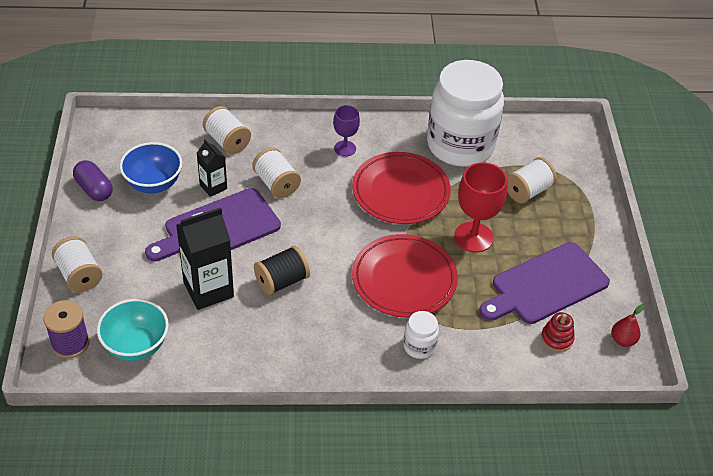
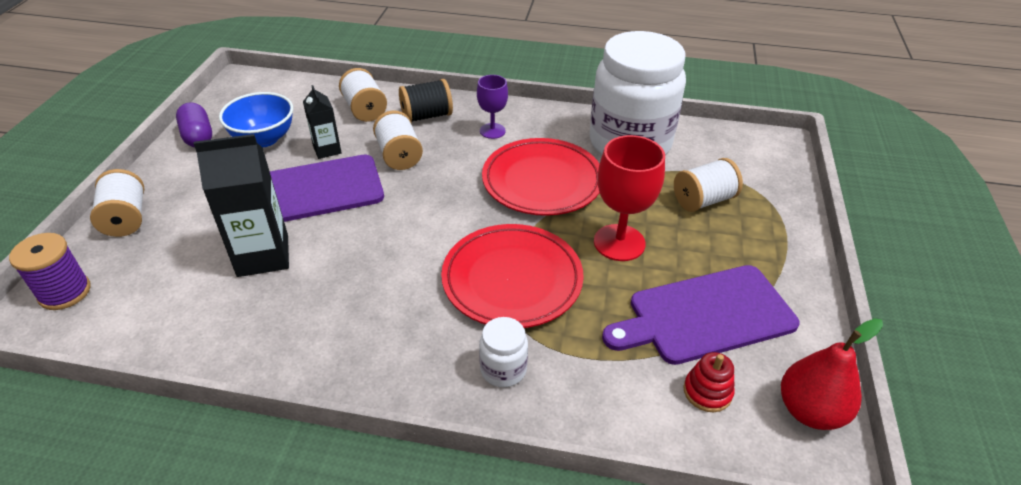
camera: 15 degrees right, 5 degrees down
(136, 345) = (139, 308): turquoise bowl -> none
(281, 281) = (356, 259): black spool -> black spool (426, 116)
(623, 340) = (810, 411): red pear -> red pear, size x1.70

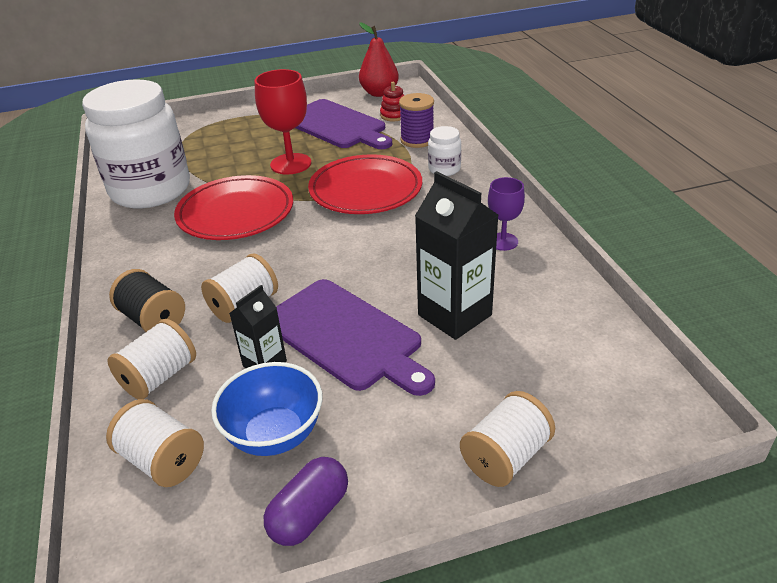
camera: 115 degrees left, 5 degrees down
(65, 292) = (627, 417): purple spool -> purple spool (417, 140)
(492, 131) = (164, 265): purple goblet -> purple goblet (503, 241)
(703, 200) = (216, 147): white spool -> white spool (162, 460)

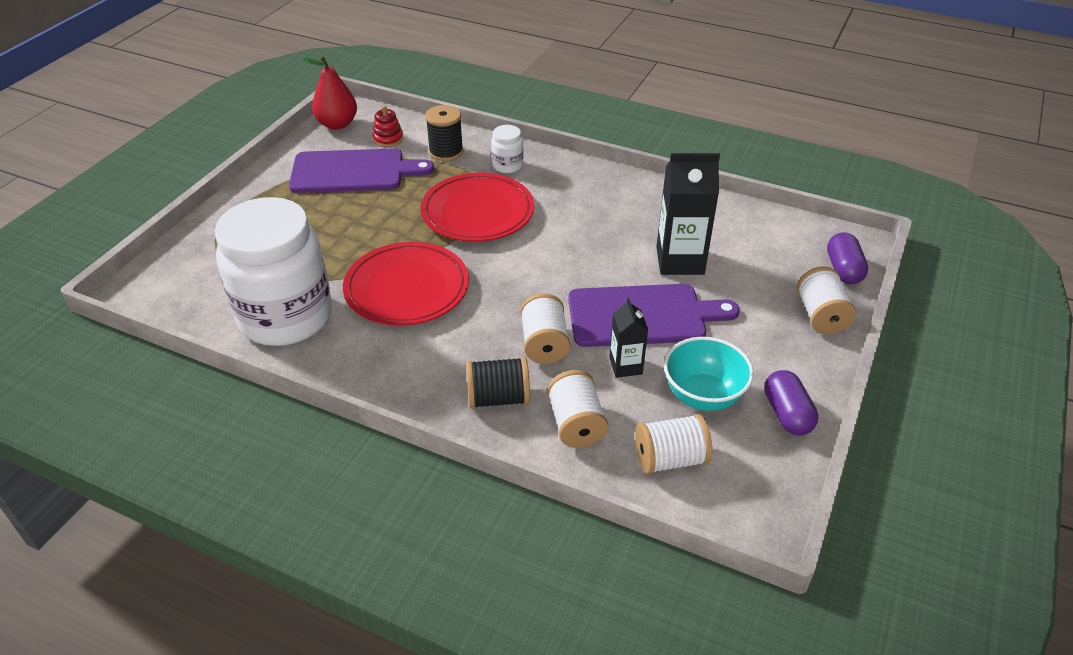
camera: 50 degrees left, 5 degrees up
(275, 434) = (703, 395): blue bowl -> turquoise bowl
(291, 164) = (375, 225): red goblet -> none
(417, 140) = (446, 152): purple spool -> black spool
(503, 241) = (631, 197): purple goblet -> none
(611, 433) = (843, 270): none -> purple capsule

